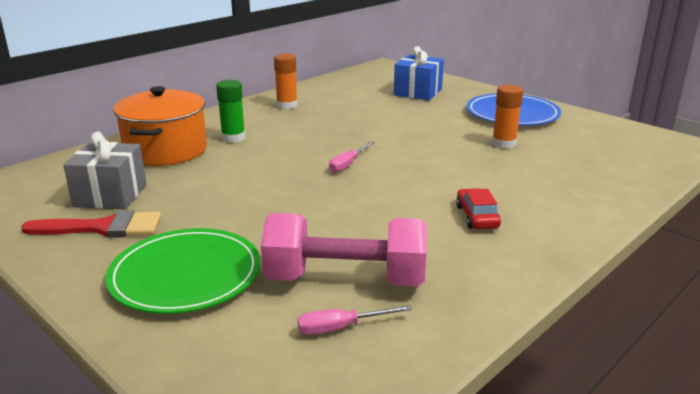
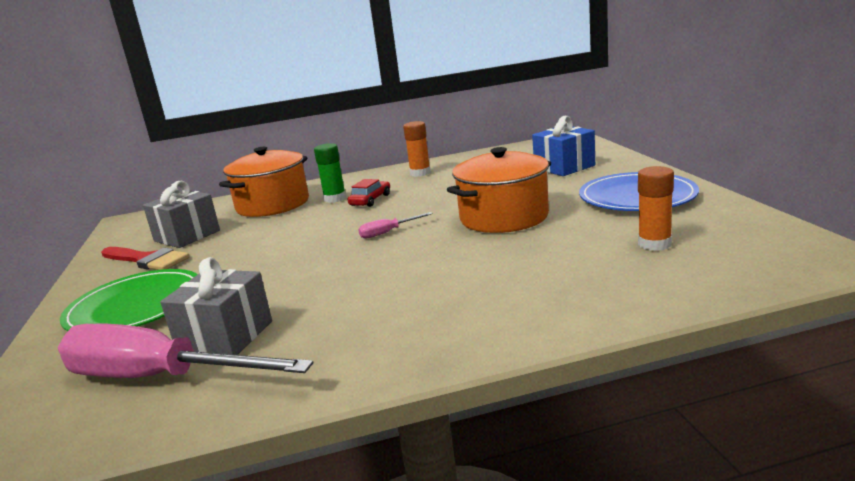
camera: 35 degrees right, 5 degrees down
(341, 328) = (159, 377): pink screwdriver -> pink screwdriver, size x2.43
(345, 280) = (225, 337): pink dumbbell -> grey gift
(433, 140) = (504, 217): none -> orange pot
(477, 216) = (425, 302): red car -> red car (370, 200)
(504, 144) = (574, 229): orange glue stick -> orange glue stick (654, 244)

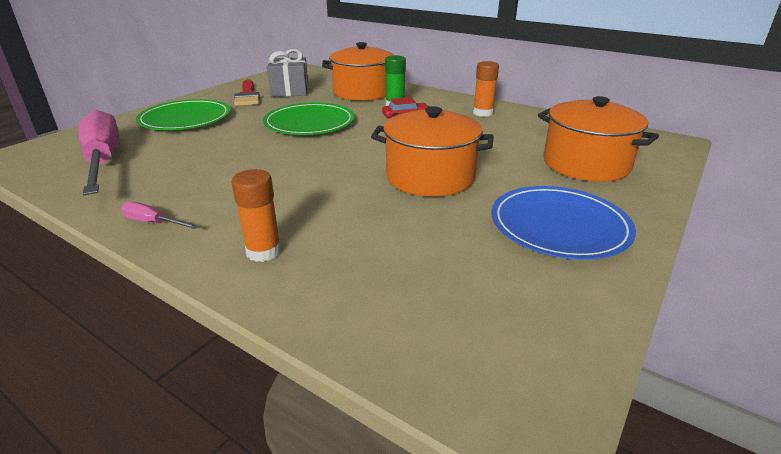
camera: 45 degrees right, 10 degrees up
(225, 337) = (159, 157): grey gift -> none
(297, 241) = (309, 123): none -> green plate
(388, 232) = (353, 145): pink screwdriver -> pink screwdriver (153, 223)
(564, 167) = (586, 164): blue gift -> orange pot
(654, 244) = (447, 272): orange glue stick -> orange glue stick (263, 251)

